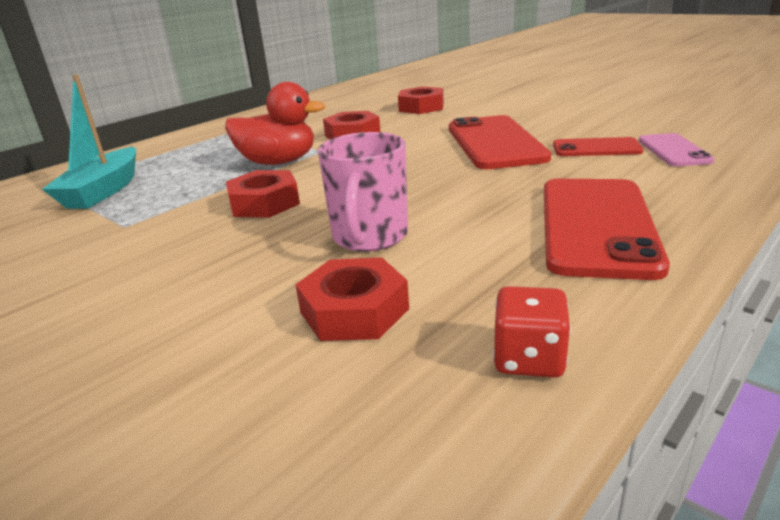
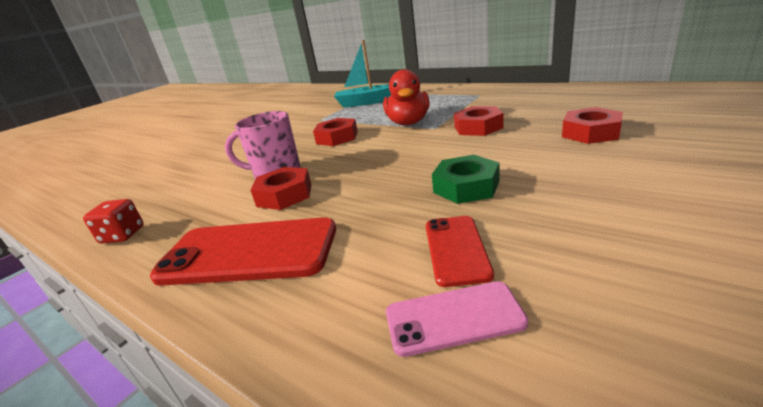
camera: 85 degrees right, 0 degrees up
(354, 311) = (199, 187): red nut -> red nut (284, 195)
(494, 143) = (466, 187): red phone -> green nut

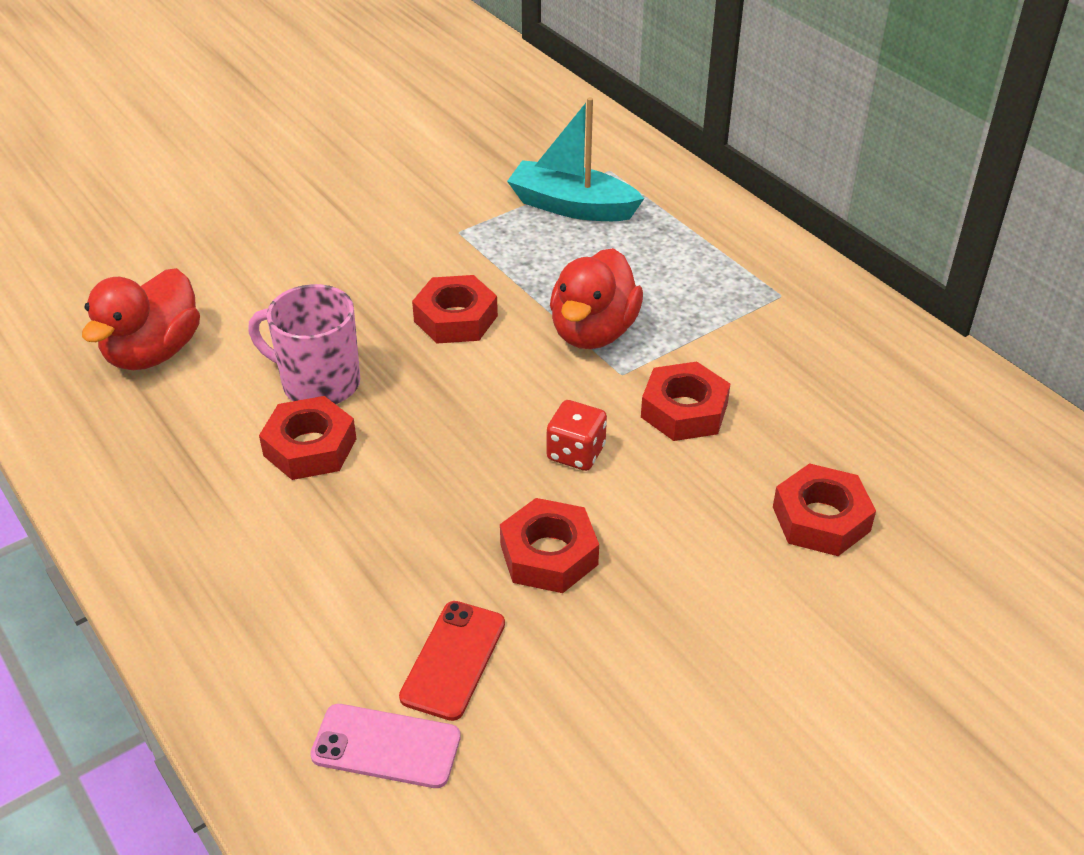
camera: 15 degrees right, 15 degrees up
(122, 235) = (78, 432): red dice -> red dice (576, 453)
(169, 192) = (153, 352): none -> red duck
(248, 252) = (224, 549): red phone -> none
(466, 187) = (549, 554): green nut -> red nut

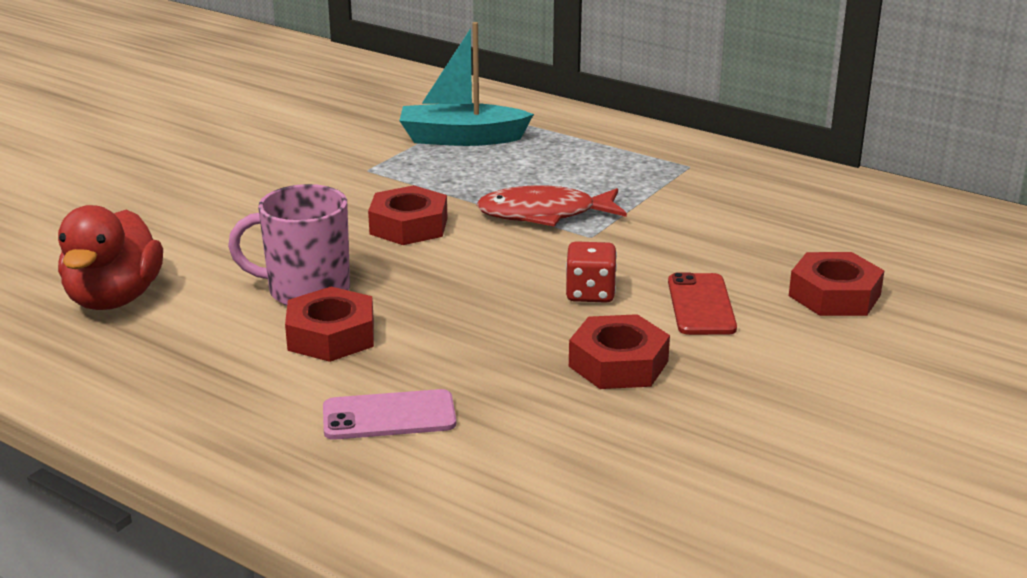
camera: 20 degrees left, 15 degrees down
(386, 746) = (568, 526): pink phone -> pink phone (389, 416)
(453, 660) = (585, 452): red phone -> red phone (701, 305)
(593, 332) = (544, 214): red duck -> red fish
(684, 410) = (664, 250): red nut -> none

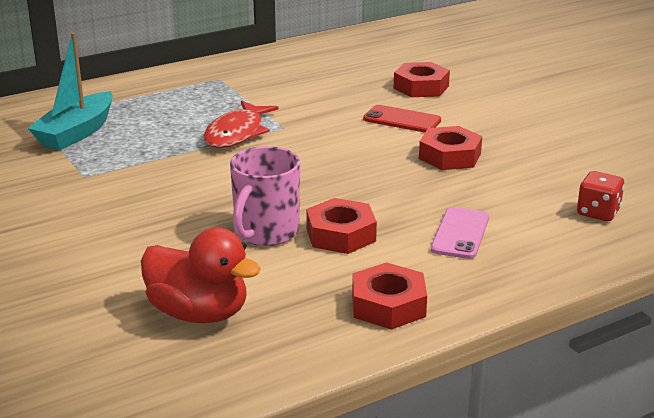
camera: 65 degrees left, 0 degrees up
(408, 226) = (202, 179): red nut -> red nut (388, 305)
(590, 293) = (360, 144): red dice -> red dice (598, 212)

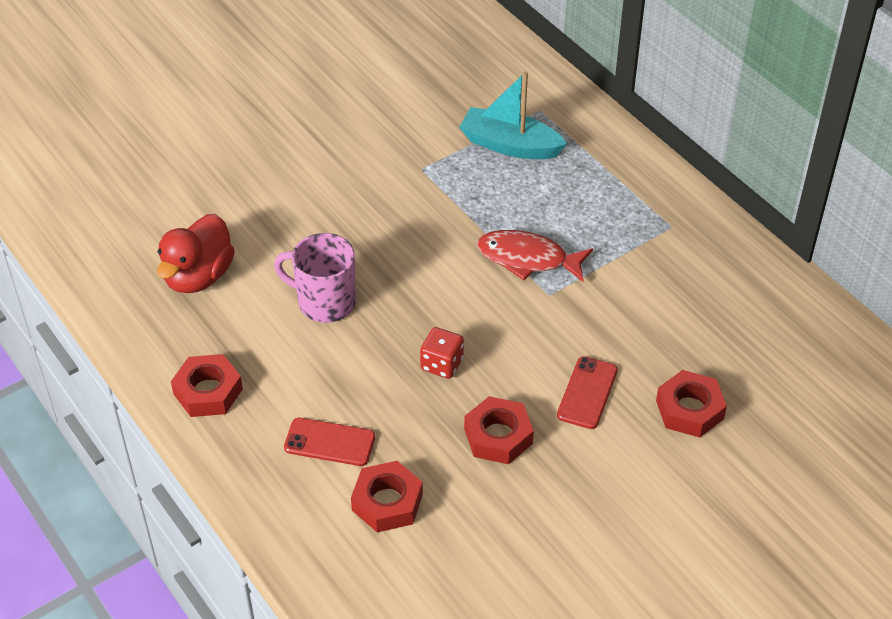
camera: 85 degrees right, 20 degrees up
(341, 235) = (323, 354): red nut -> red nut (387, 502)
(460, 233) = (329, 442): pink phone -> red phone
(598, 212) = (379, 561): red dice -> red dice (442, 364)

